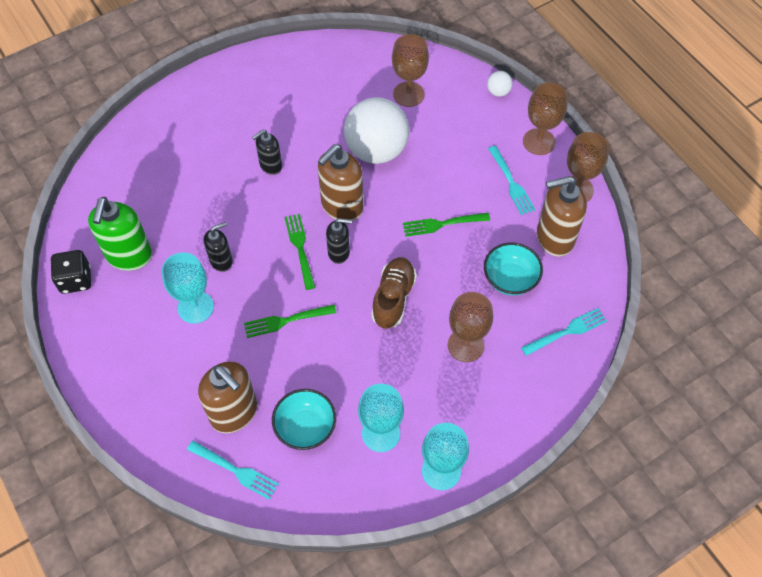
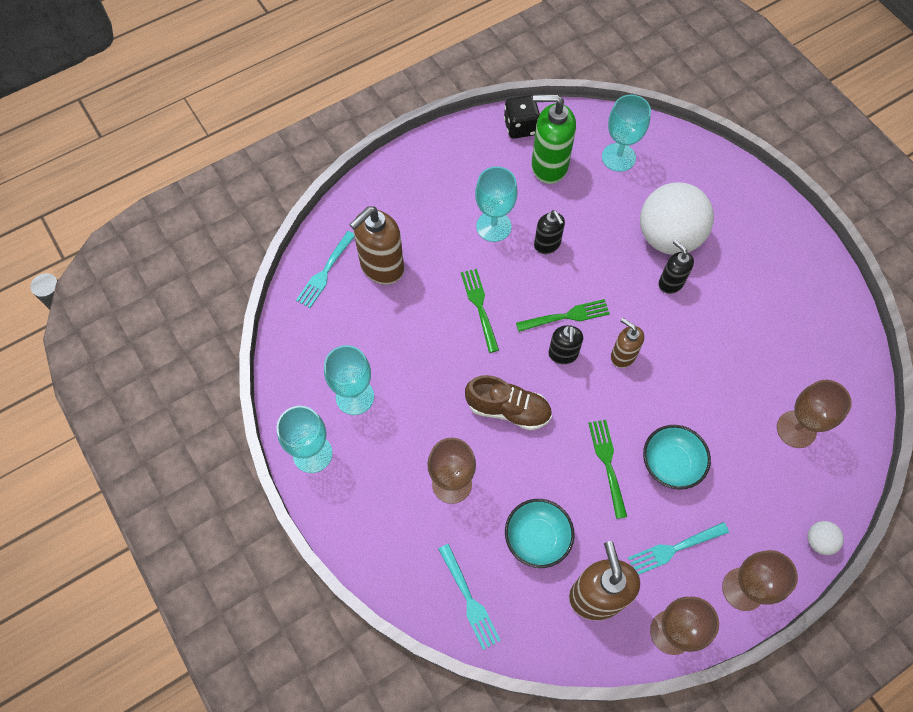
camera: 90 degrees right, 5 degrees up
(127, 196) = (618, 157): none -> turquoise goblet
(305, 427) = (364, 328): turquoise bowl -> turquoise bowl (671, 464)
(341, 207) = (622, 356): brown soap dispenser -> brown soap dispenser, size x0.58
(376, 150) = (705, 392): white ball -> white ball (668, 237)

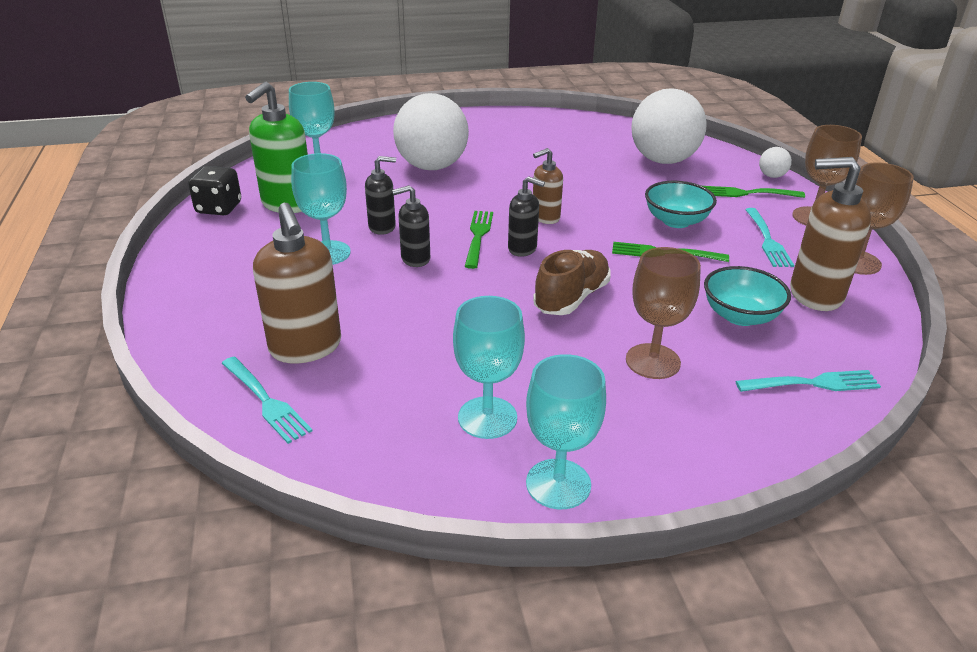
camera: 70 degrees left, 30 degrees down
(480, 307) = (426, 286): green fork -> green fork (747, 193)
(670, 283) = (482, 177): black soap dispenser -> black soap dispenser (415, 259)
(796, 429) = (663, 160): brown goblet -> white ball

